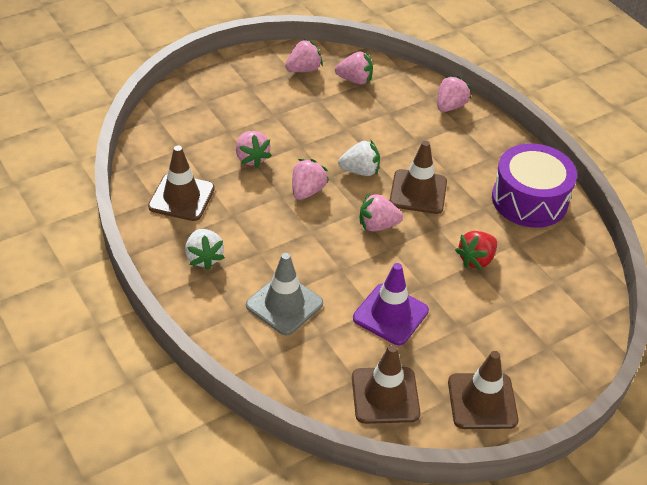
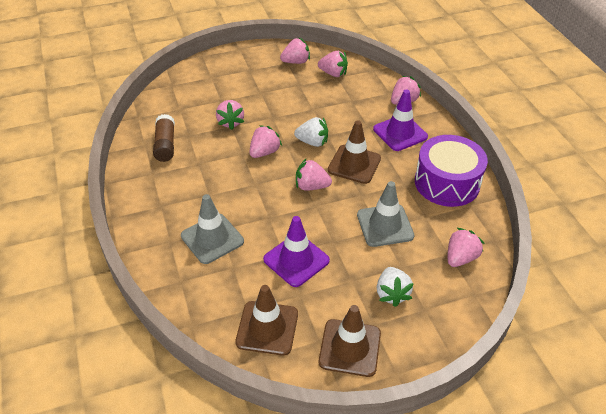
camera: 15 degrees right, 0 degrees up
(181, 197) = (165, 145): brown traffic cone -> brown glue stick
(204, 258) = (164, 192): white strawberry -> white strawberry (392, 294)
(458, 146) = (400, 133): none -> purple traffic cone
(476, 260) = (385, 225): red strawberry -> grey traffic cone
(569, 284) = (460, 258): none -> pink strawberry

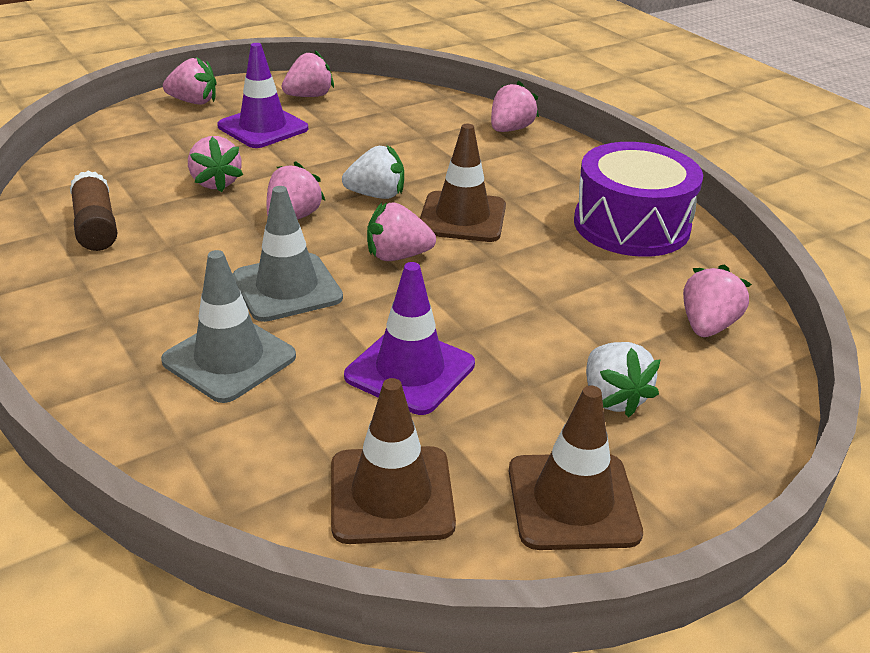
camera: 15 degrees left, 10 degrees down
(333, 73) = (378, 105): pink strawberry -> pink strawberry (193, 102)
(385, 225) = (553, 296): grey traffic cone -> grey traffic cone (287, 288)
(400, 133) = (522, 169): purple traffic cone -> purple traffic cone (263, 127)

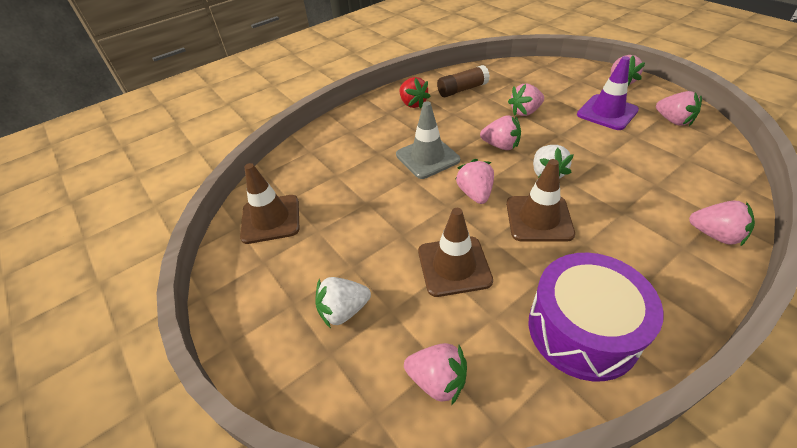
camera: 90 degrees right, 10 degrees up
(98, 286) = (413, 104): none -> red strawberry
(229, 359) = (364, 152): grey traffic cone -> none
(410, 370) = (362, 213): purple traffic cone -> none
(572, 501) = (257, 290): brown traffic cone -> brown traffic cone (454, 266)

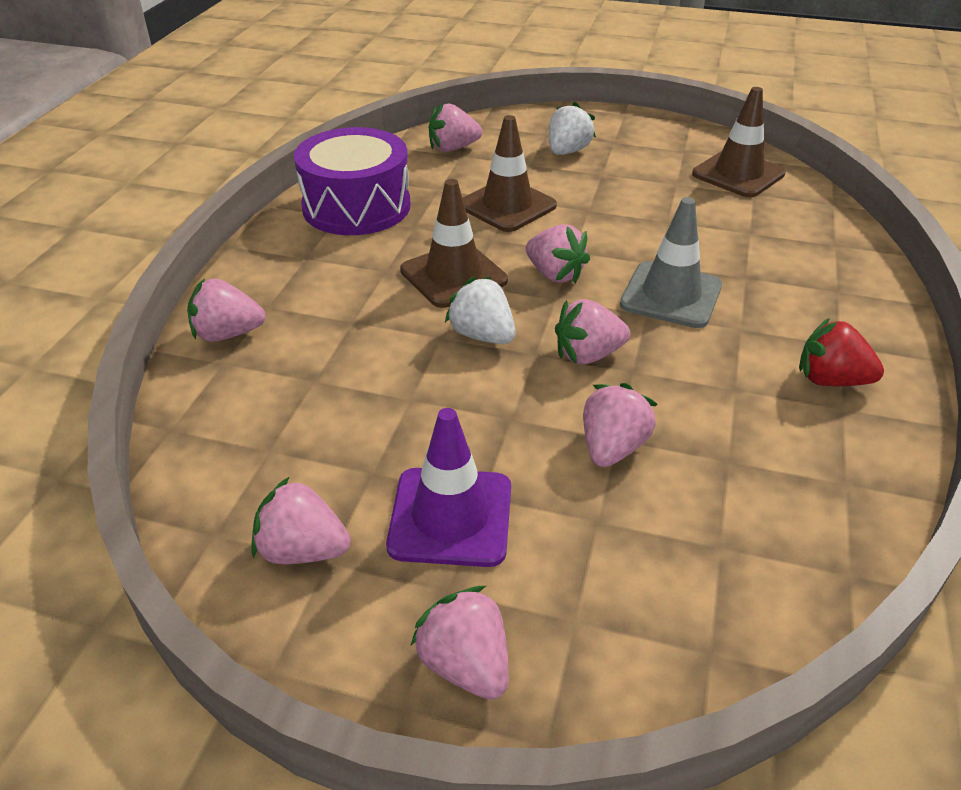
camera: 140 degrees right, 5 degrees down
(462, 89) = (794, 459): brown glue stick -> none

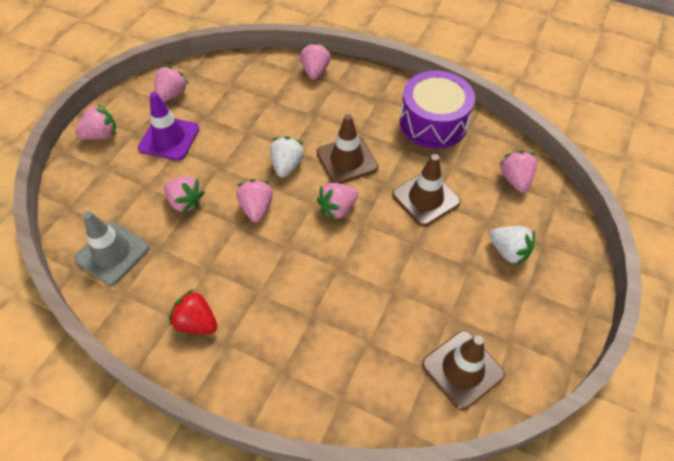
camera: 100 degrees right, 15 degrees up
(482, 335) = (287, 165): white strawberry -> white strawberry turned 45 degrees counterclockwise
(671, 295) = (301, 265): grey traffic cone -> grey traffic cone (112, 253)
(830, 380) = (196, 322): red strawberry -> red strawberry turned 90 degrees counterclockwise

